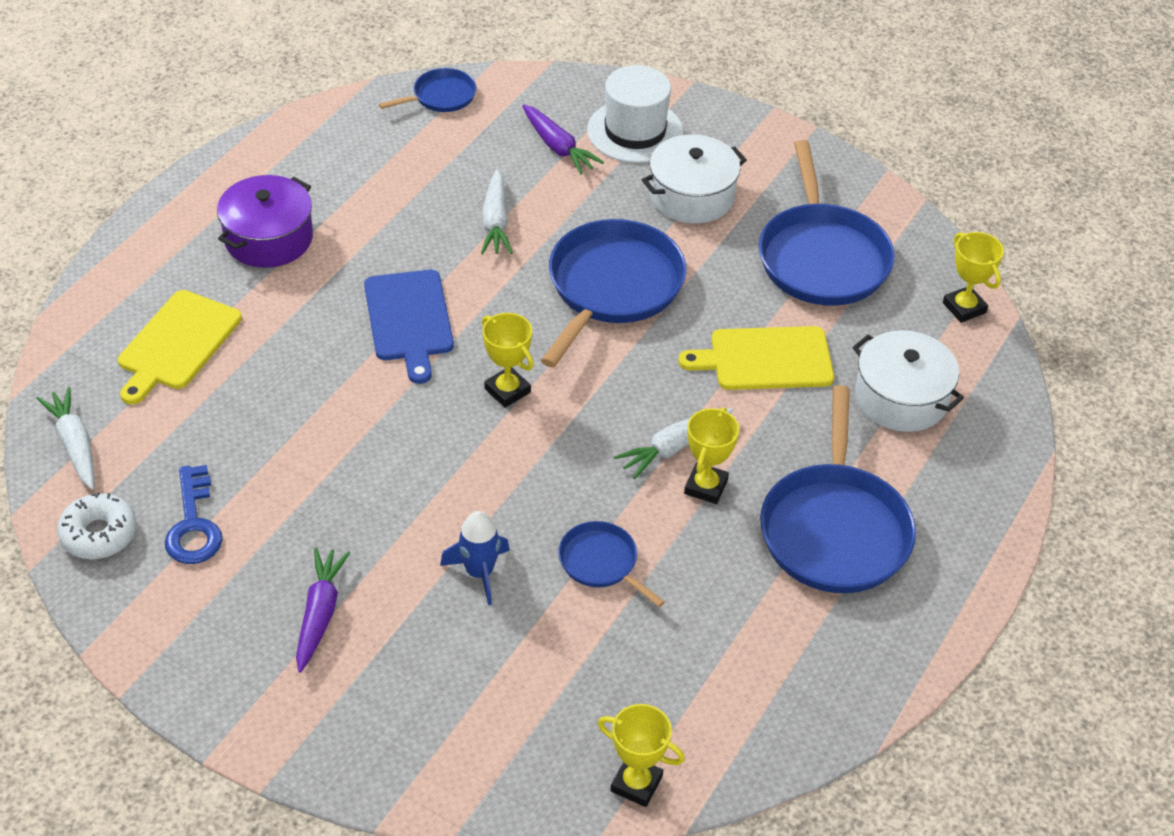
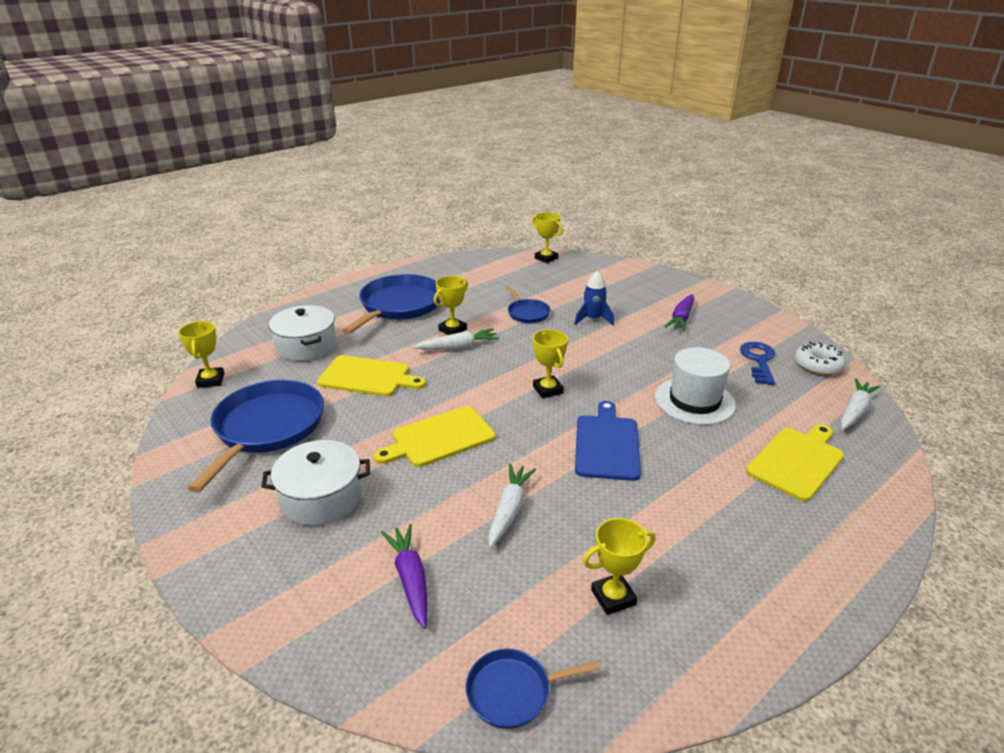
camera: 160 degrees left, 15 degrees down
(75, 445) = (854, 411): white carrot -> white carrot turned 135 degrees counterclockwise
(268, 238) = (729, 538): purple pot -> none
(376, 168) = (613, 597): none -> yellow trophy
(612, 287) = (439, 438): blue pan -> yellow cutting board
(635, 131) = (319, 580): white hat -> white hat (694, 401)

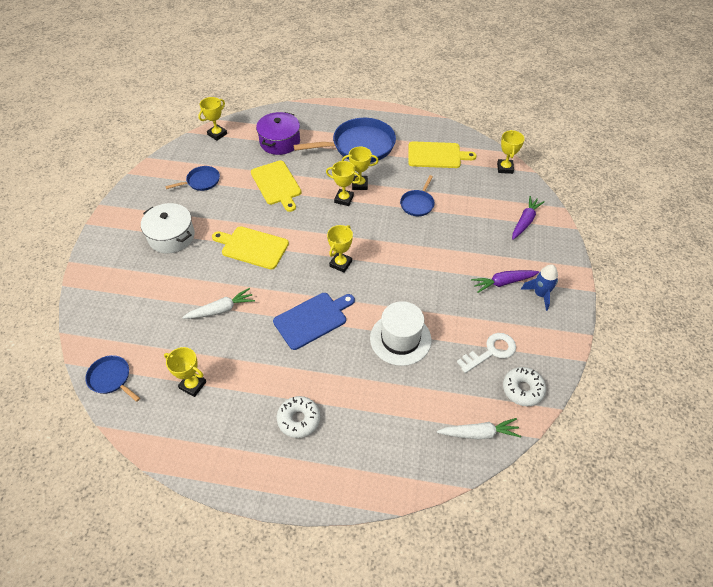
camera: 50 degrees right, 20 degrees up
(267, 428) = (201, 181): blue pan -> blue pan, size x0.50
(306, 346) = (280, 142): white pot -> purple pot
(410, 579) = (146, 303): purple carrot -> purple carrot (525, 221)
(458, 347) = (344, 199): white carrot -> yellow trophy
(593, 319) = (447, 238): blue rocket -> blue rocket (540, 294)
(750, 523) = (299, 419): none -> white donut
(758, 360) = (491, 351): blue key -> white key
(797, 461) = (383, 420): yellow cutting board -> yellow cutting board (436, 155)

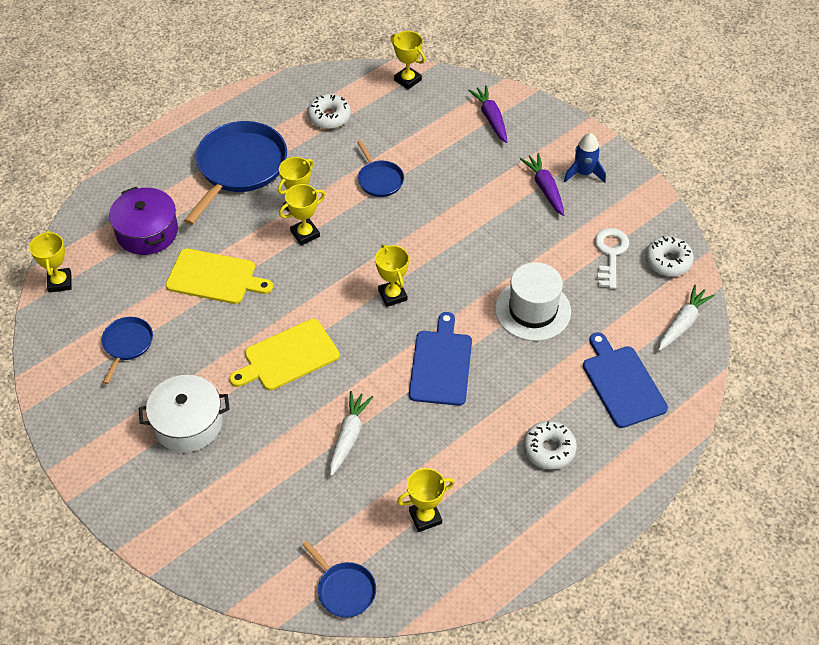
camera: 50 degrees left, 0 degrees up
(111, 378) = (344, 590): blue pan -> blue pan turned 120 degrees counterclockwise
(391, 428) = (622, 383): none -> blue cutting board
(436, 155) = (329, 117): yellow cutting board -> white donut
(503, 282) = (545, 188): purple carrot -> purple carrot turned 135 degrees clockwise

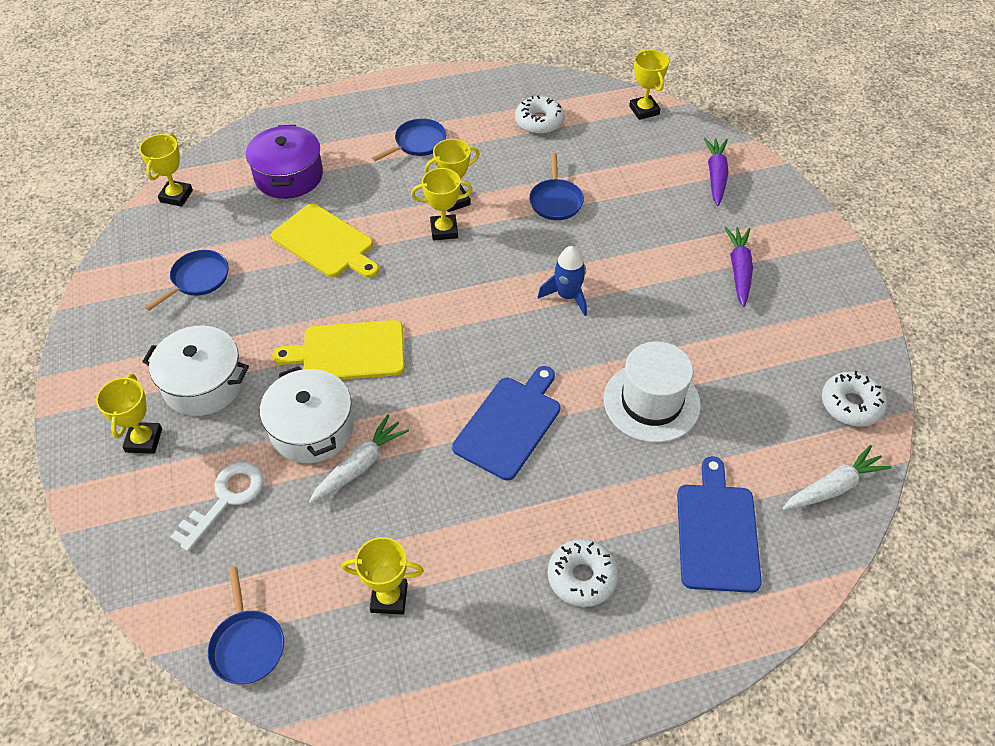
camera: 25 degrees right, 0 degrees up
(239, 167) = (418, 143): blue pan -> blue pan, size x0.50
(295, 424) = (312, 428): none -> white pot
(392, 295) = (499, 327): yellow trophy -> yellow trophy (144, 440)
(584, 173) = (795, 268): blue rocket -> blue rocket (567, 296)
(610, 254) = (781, 370): white key -> white key (226, 499)

